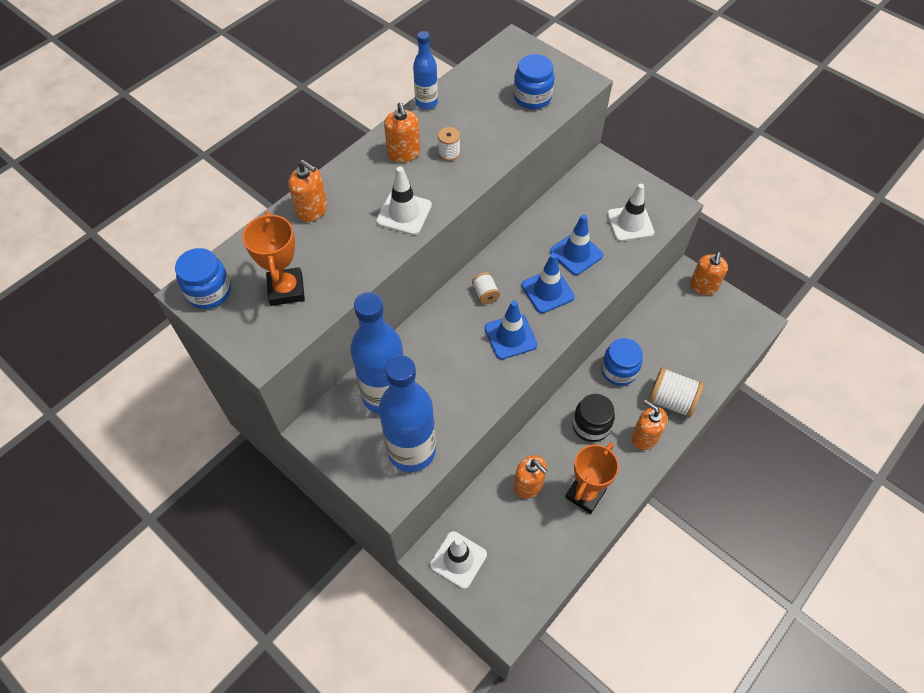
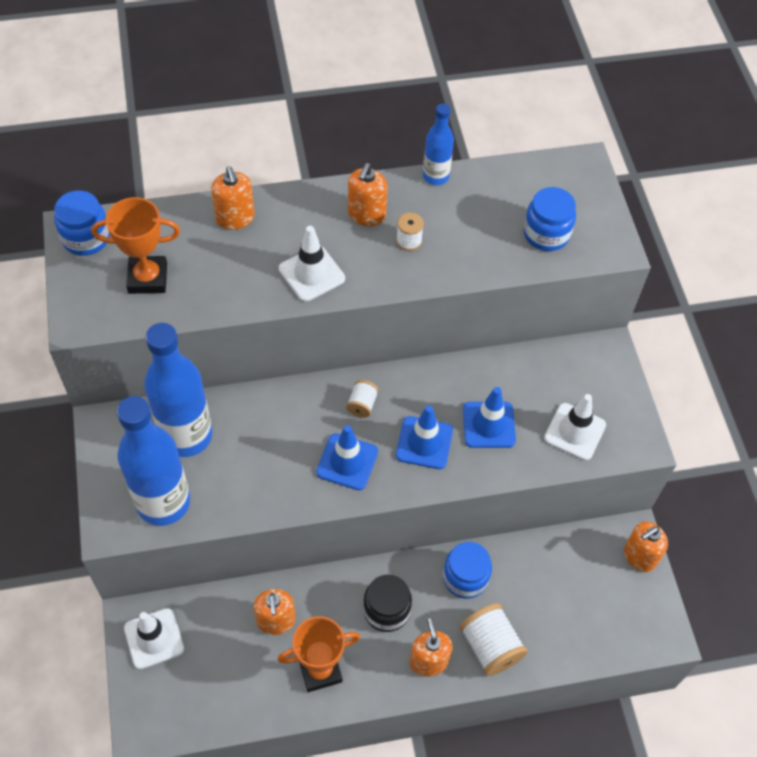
camera: 35 degrees right, 0 degrees up
(286, 289) = (147, 278): orange trophy -> orange trophy turned 60 degrees clockwise

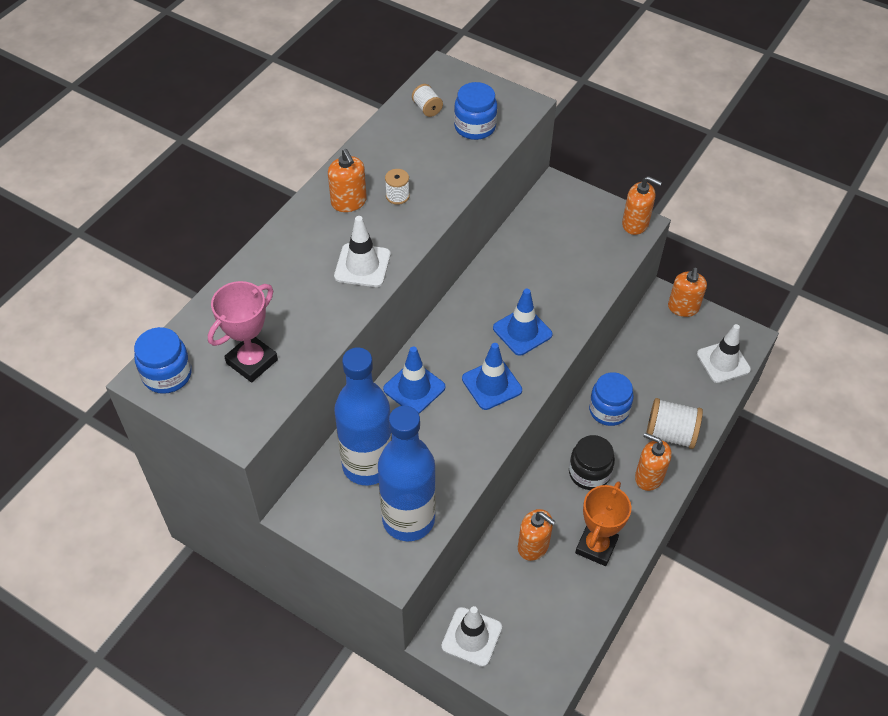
camera: 45 degrees left, 5 degrees down
(147, 278) = (252, 361): orange trophy -> pink trophy
(235, 218) = (261, 274): orange soap dispenser -> orange soap dispenser (635, 224)
(362, 404) = (456, 343): white spool -> white spool (427, 108)
(435, 176) = (362, 145): blue bottle -> none
(488, 425) = (545, 287): blue traffic cone -> blue traffic cone (414, 388)
(574, 431) = (597, 249): white traffic cone -> white traffic cone (723, 362)

